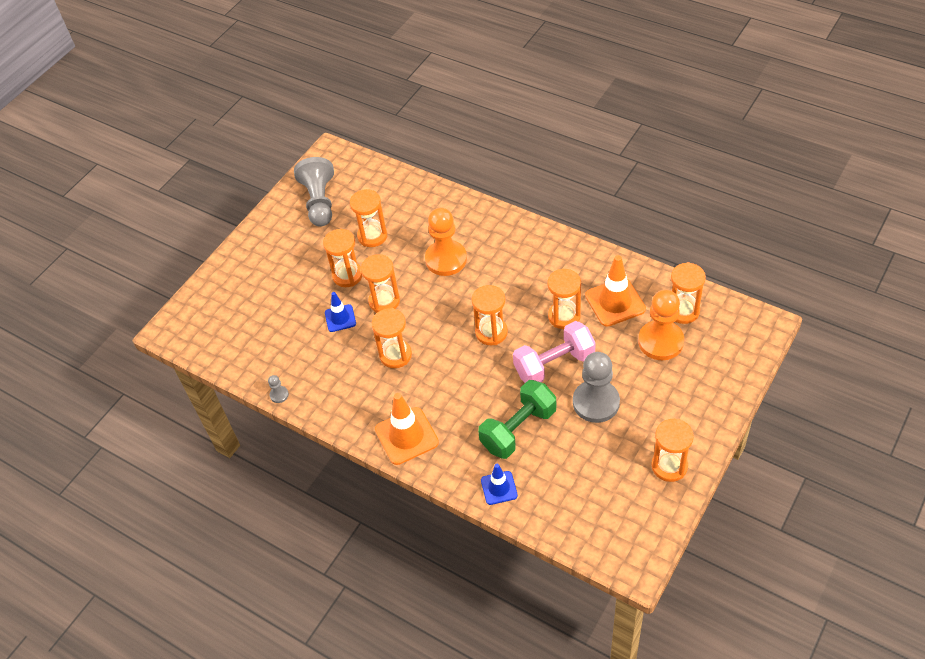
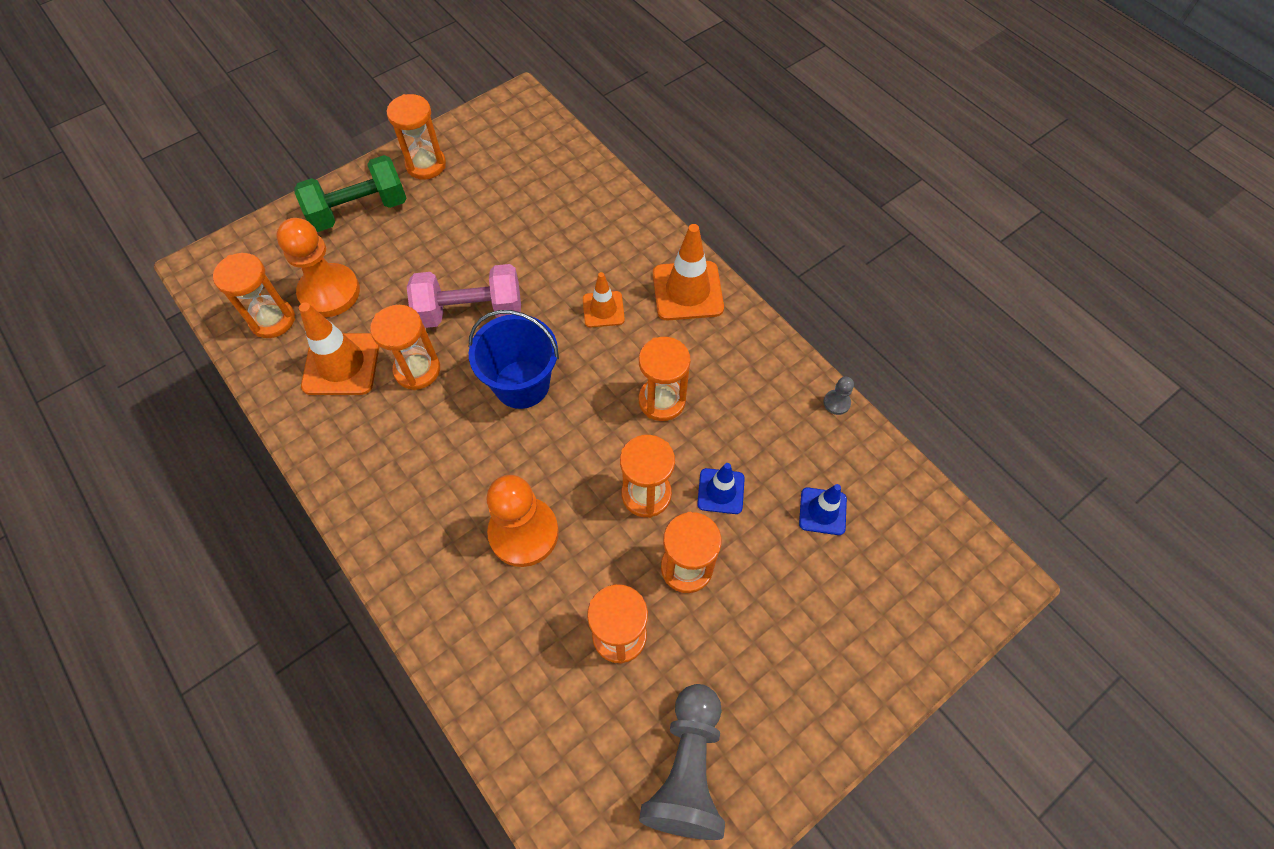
camera: 165 degrees left, 10 degrees up
(462, 400) = (603, 309): none -> orange traffic cone
(491, 332) = (522, 384): orange hourglass -> blue bucket
(499, 488) = (609, 203): blue traffic cone -> blue traffic cone (822, 511)
(518, 429) = (556, 253): green dumbbell -> green dumbbell (359, 210)
(596, 402) = (453, 251): grey pawn -> none

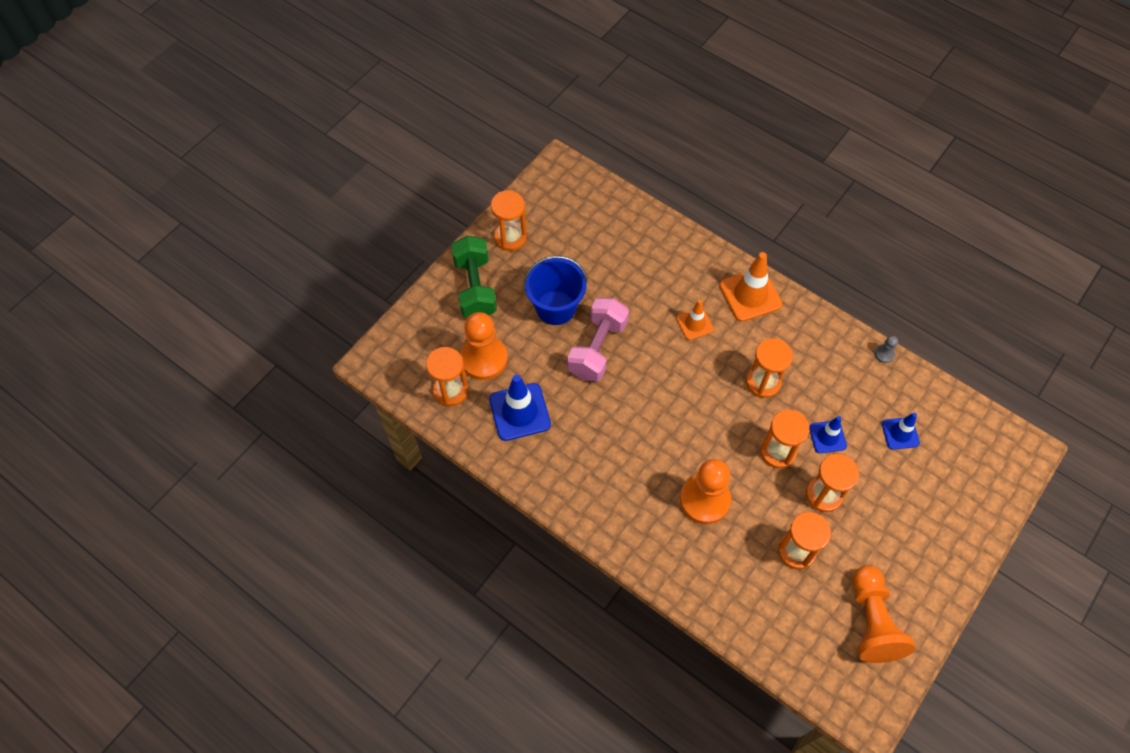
camera: 15 degrees left, 0 degrees up
(341, 364) = (519, 412): orange traffic cone -> blue traffic cone
(359, 210) = (475, 287): green dumbbell -> green dumbbell turned 60 degrees counterclockwise
(417, 370) = (578, 402): orange hourglass -> none
(470, 311) = (597, 348): pink dumbbell -> pink dumbbell turned 45 degrees counterclockwise
(522, 384) = (659, 394): blue bucket -> blue bucket (555, 307)
(687, 768) = (871, 622): grey pawn -> orange pawn

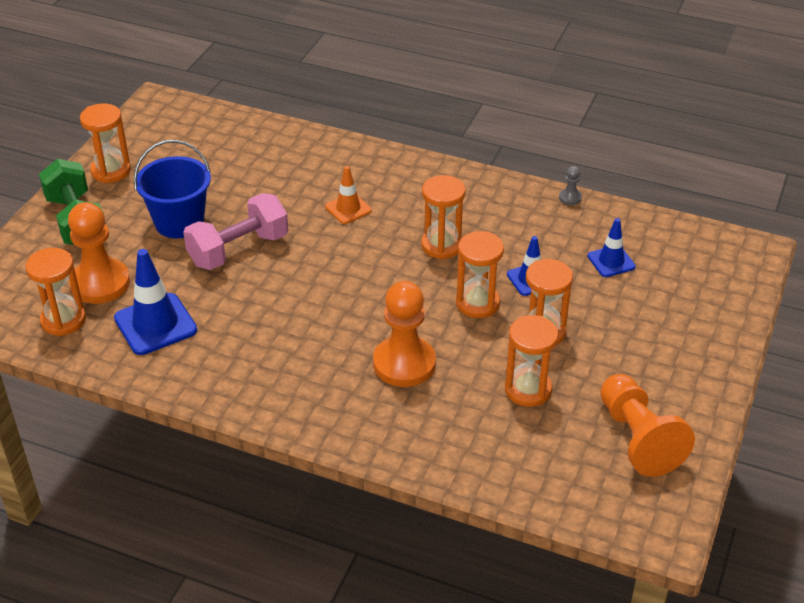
camera: 15 degrees left, 20 degrees down
(597, 348) = (238, 250): pink dumbbell -> pink dumbbell turned 45 degrees clockwise
(750, 295) = (405, 174): orange traffic cone -> none

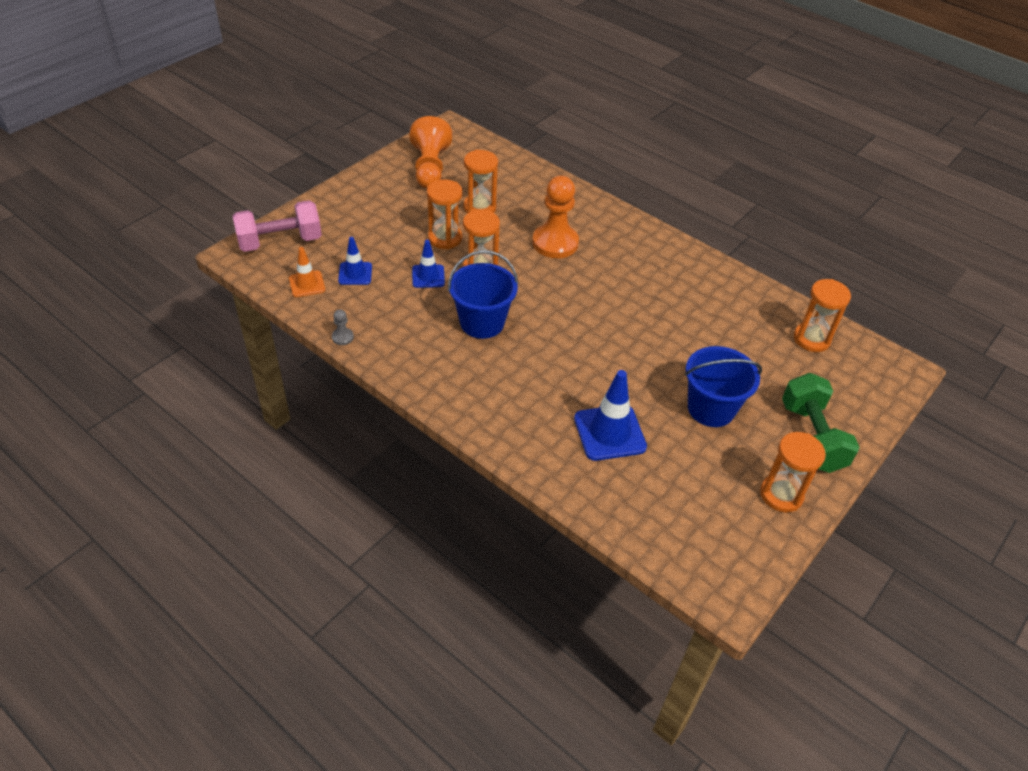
camera: 165 degrees left, 5 degrees up
(100, 283) = (783, 364): orange pawn -> none
(155, 324) = (736, 317): blue traffic cone -> blue traffic cone (609, 433)
(238, 250) = (659, 365): pink dumbbell -> pink dumbbell (280, 242)
(348, 209) = (548, 380): orange traffic cone -> orange traffic cone (307, 284)
(442, 245) = (482, 322): orange hourglass -> blue bucket

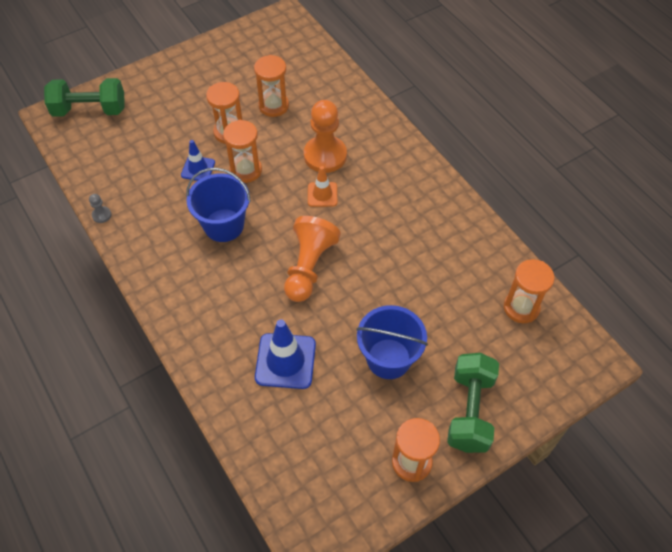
camera: 20 degrees right, 10 degrees up
(280, 242) = (90, 110): pink dumbbell -> green dumbbell
(307, 284) = (94, 157): orange traffic cone -> orange traffic cone (322, 194)
(355, 274) = (138, 154): blue traffic cone -> none
(430, 168) = (248, 56): orange pawn -> orange pawn (309, 267)

